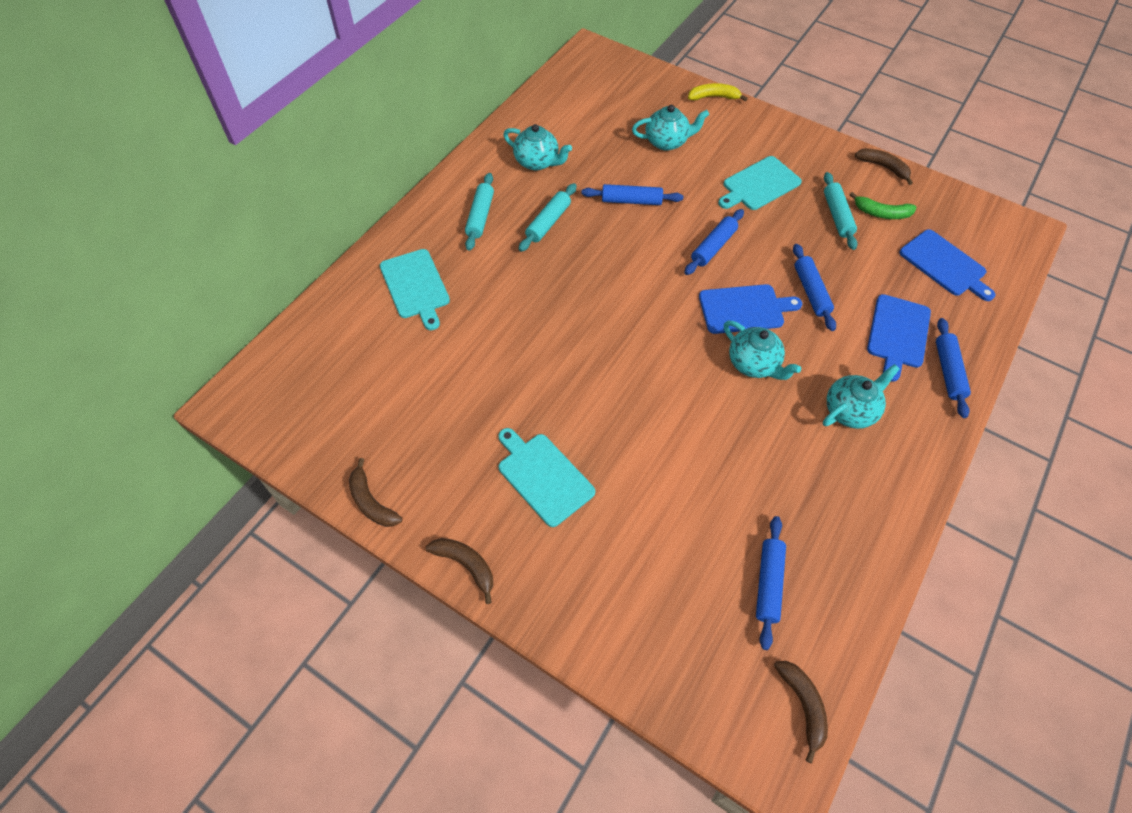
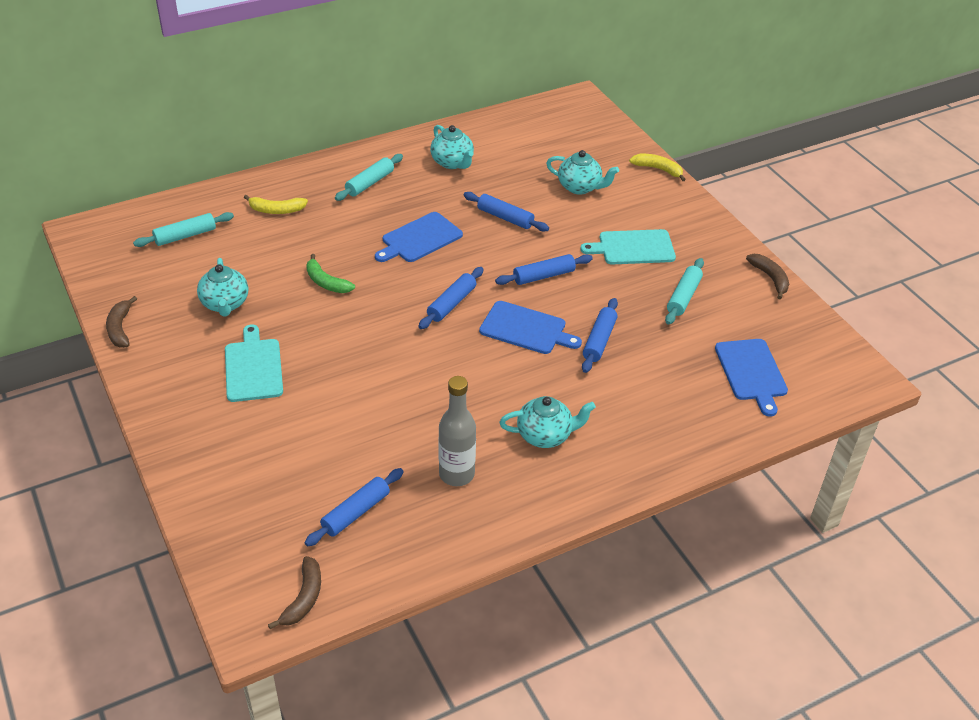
camera: 30 degrees right, 15 degrees down
(415, 286) = (276, 210): turquoise cutting board -> yellow banana
(466, 565) = (147, 395): brown banana -> none
(548, 222) = (420, 207): turquoise rolling pin -> turquoise rolling pin (185, 236)
(753, 364) = (494, 369): turquoise teapot -> turquoise teapot (225, 304)
(815, 492) = (456, 474): none -> grey bottle
(881, 213) = (730, 311): green banana -> green banana (326, 282)
(898, 334) = (648, 402): blue cutting board -> blue cutting board (419, 239)
(948, 371) = (667, 448): blue rolling pin -> blue rolling pin (451, 303)

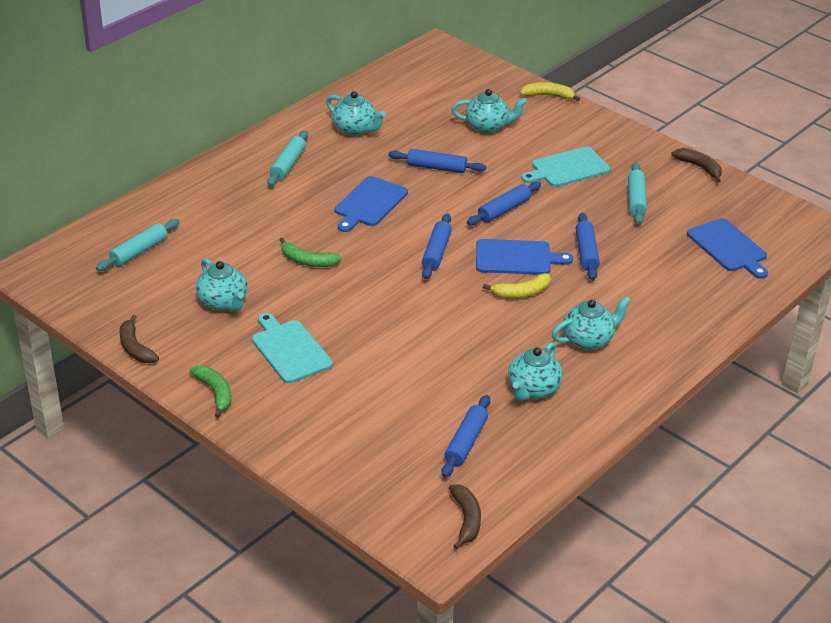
camera: 20 degrees left, 5 degrees down
(159, 393) = (215, 393): none -> green banana
(276, 210) = (213, 208): yellow banana -> yellow banana (521, 293)
(456, 474) = (533, 389): grey bottle -> turquoise teapot

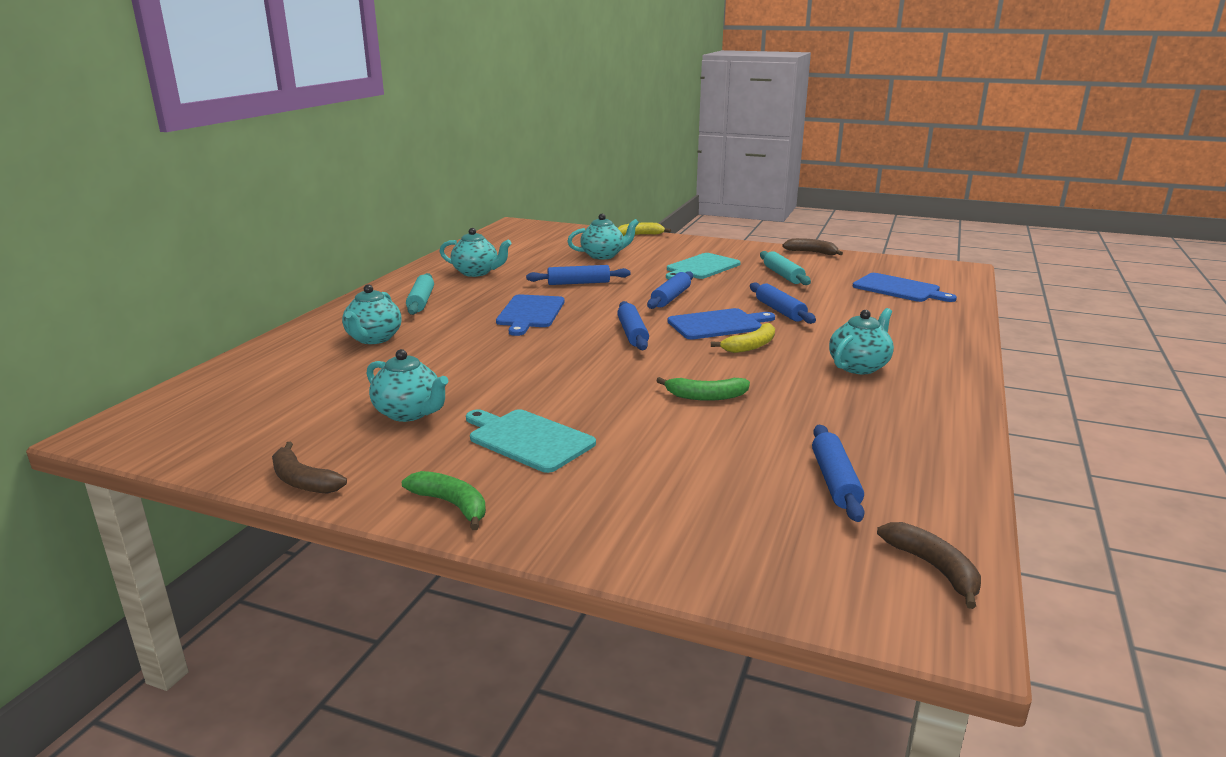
camera: 20 degrees left, 15 degrees down
(139, 251) = (270, 389): turquoise rolling pin -> none
(307, 261) = (493, 362): green banana -> green banana (705, 396)
(533, 389) = (852, 416): turquoise teapot -> turquoise teapot (374, 339)

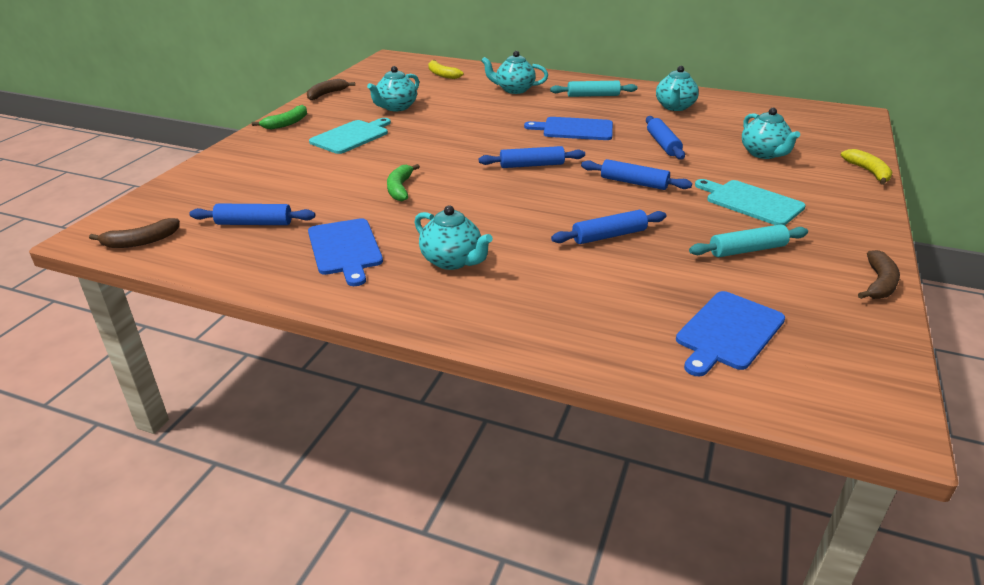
camera: 90 degrees right, 10 degrees up
(718, 324) = (560, 201): blue cutting board -> blue cutting board (345, 249)
(750, 346) = (504, 212): yellow banana -> yellow banana (442, 74)

